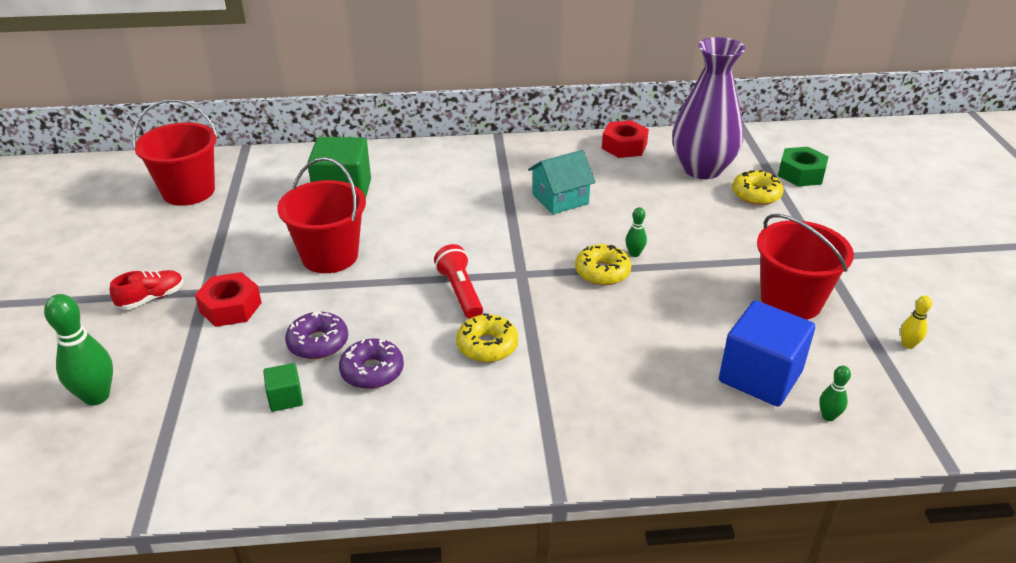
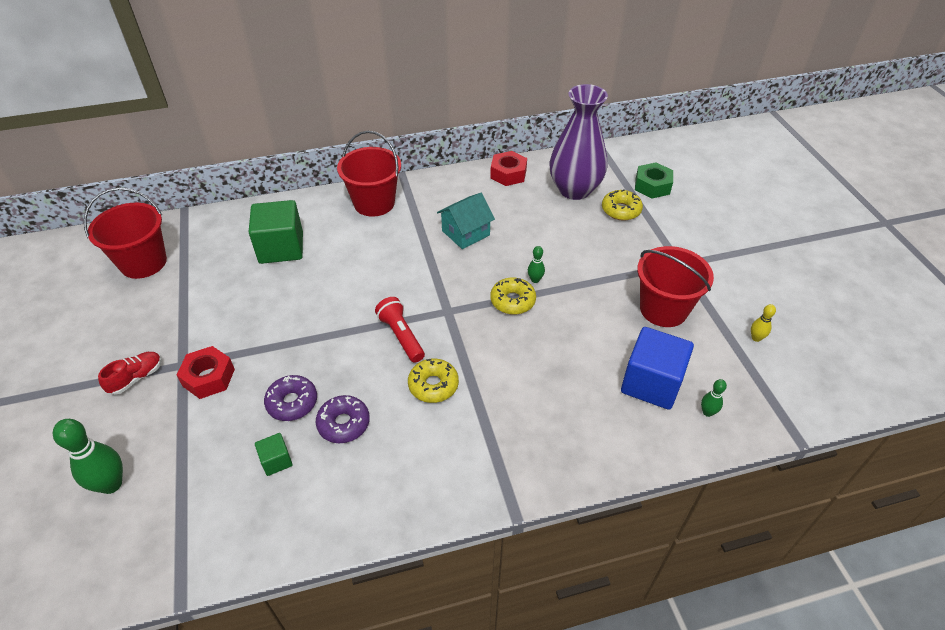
camera: 10 degrees left, 10 degrees up
(329, 256) = (283, 314): red bucket -> red bucket (374, 203)

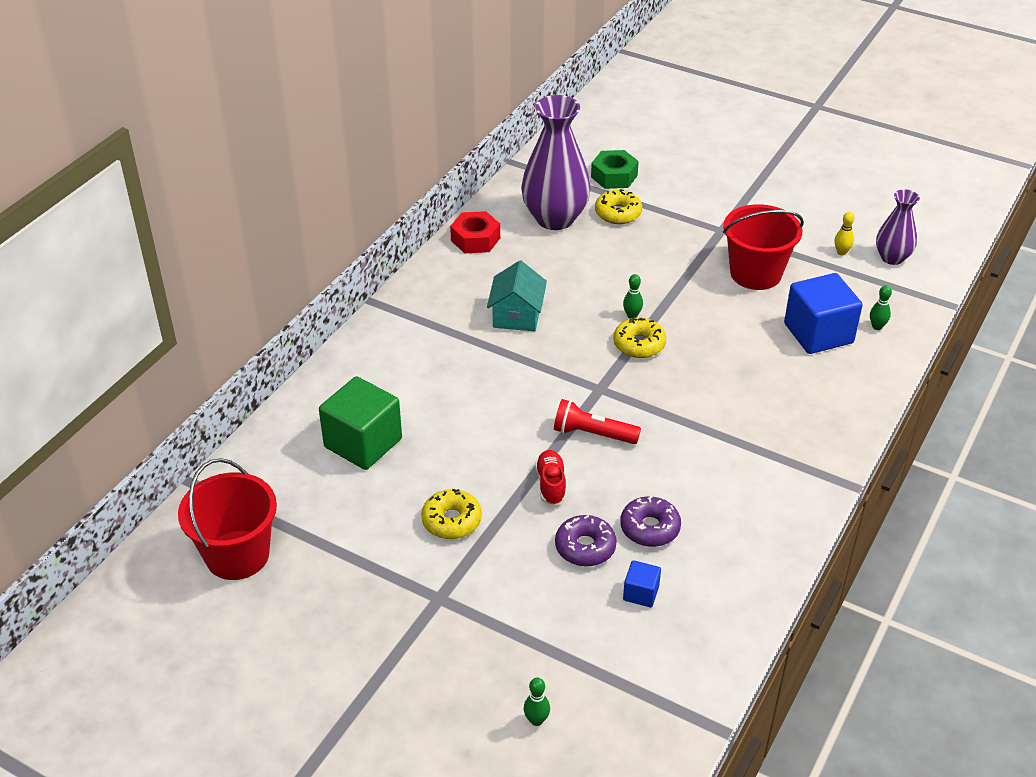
camera: 45 degrees left, 5 degrees down
(111, 484) = (536, 720): green bowling pin -> green bowling pin, size x0.51
(136, 378) = (414, 640): red shoe -> red shoe (551, 484)
(208, 377) = (481, 587): red nut -> none
(276, 461) = (641, 593): green cube -> blue cube
(374, 203) = (388, 344): red bucket -> none
(433, 385) = (674, 449): yellow donut -> yellow donut (451, 521)
(796, 370) = (892, 258): none -> purple vase

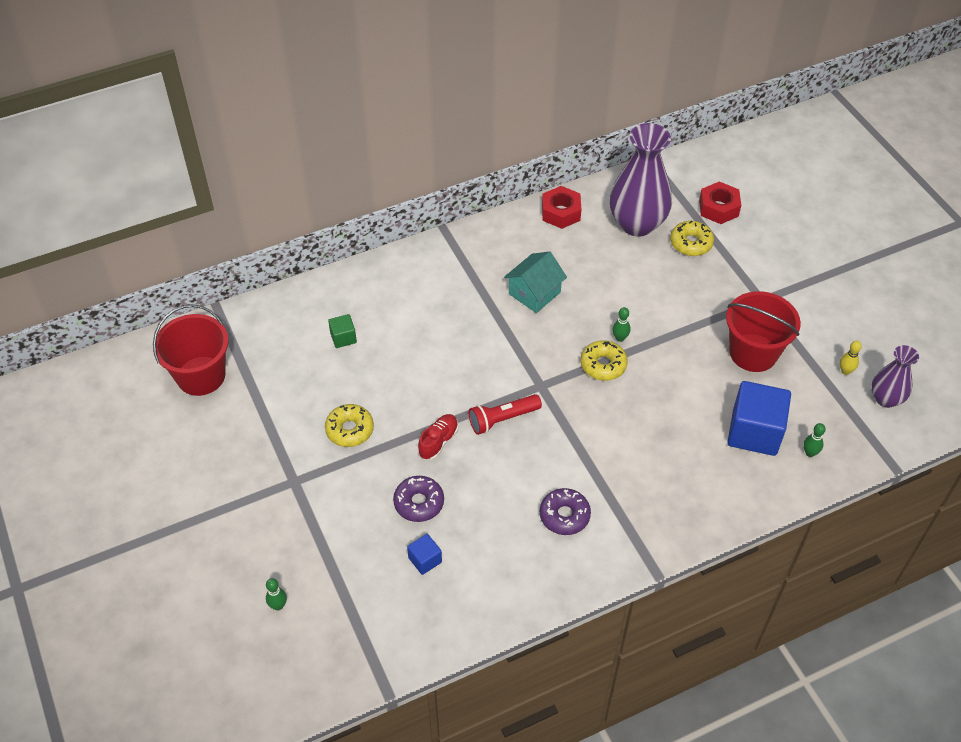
camera: 35 degrees right, 10 degrees up
(363, 443) = (343, 338): green cube -> green cube, size x0.47
(593, 434) = (502, 419): red flashlight -> red flashlight turned 75 degrees counterclockwise
(614, 176) = (718, 208): green nut -> red nut
(650, 528) = (476, 515): purple donut -> purple donut (564, 515)

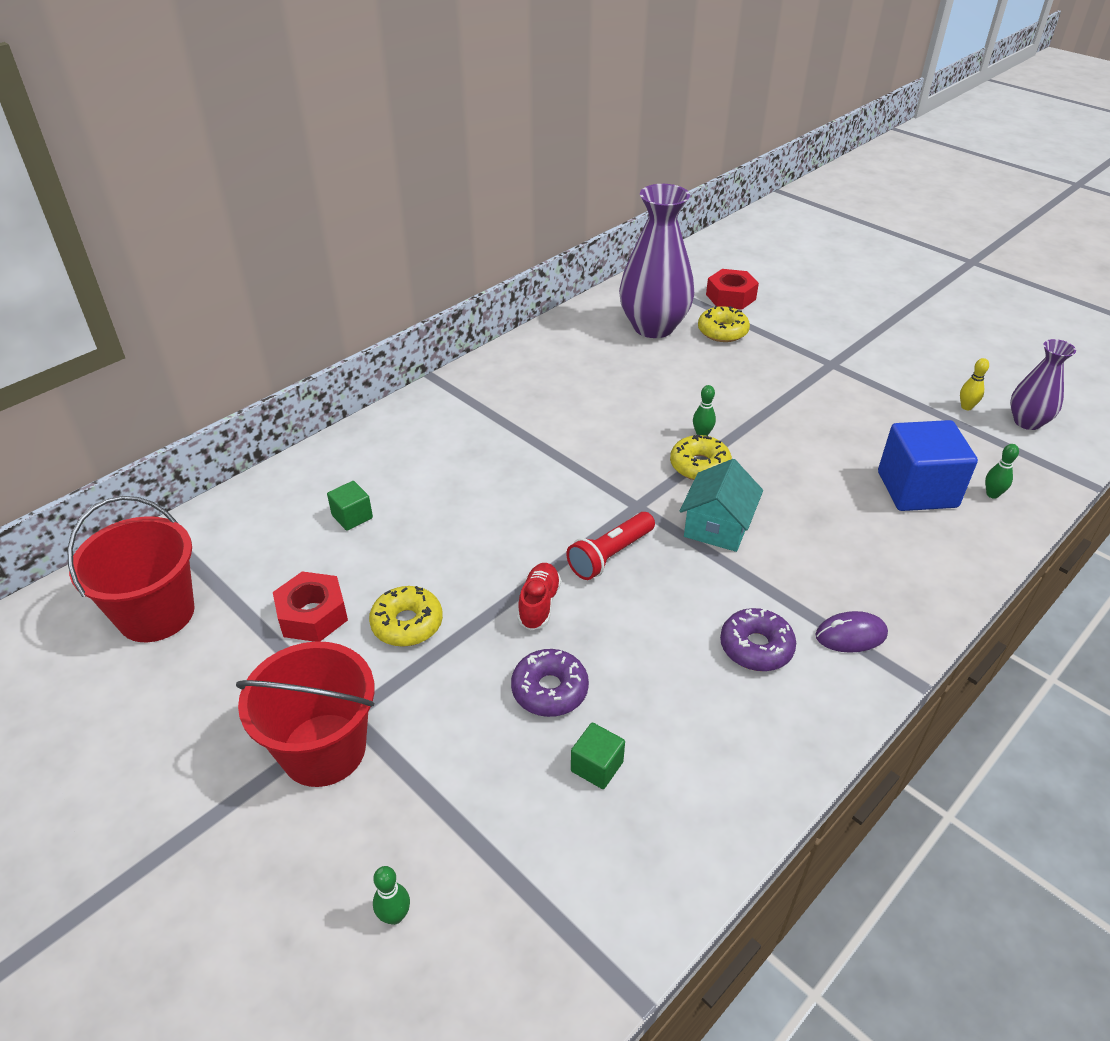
camera: 20 degrees left, 10 degrees down
(425, 560) = (597, 766): blue cube -> green cube
(534, 293) = (575, 414): turquoise house -> turquoise house (717, 527)
(561, 212) = (563, 334): red nut -> red nut (313, 615)
(633, 527) = (850, 635): none -> purple mouse
(753, 353) = (858, 413): red bucket -> red bucket (323, 749)

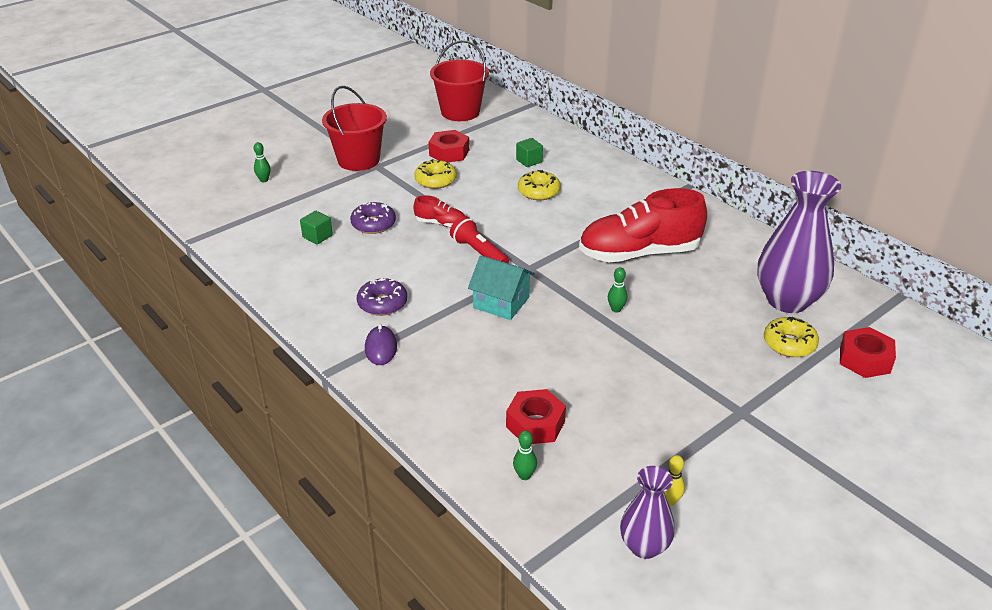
camera: 95 degrees right, 5 degrees down
(587, 416) = (639, 253): none -> red shoe
(699, 466) = (574, 303): yellow donut -> yellow donut (538, 191)
(917, 489) = (535, 424): blue cube -> red nut

